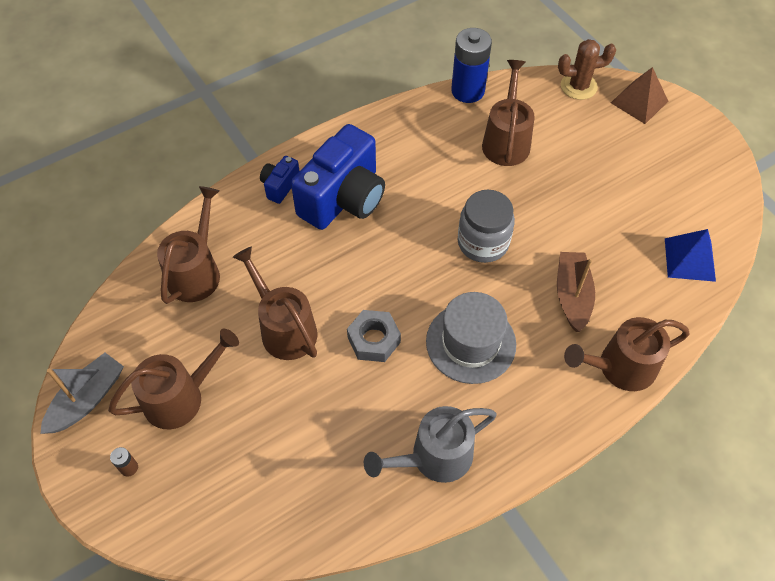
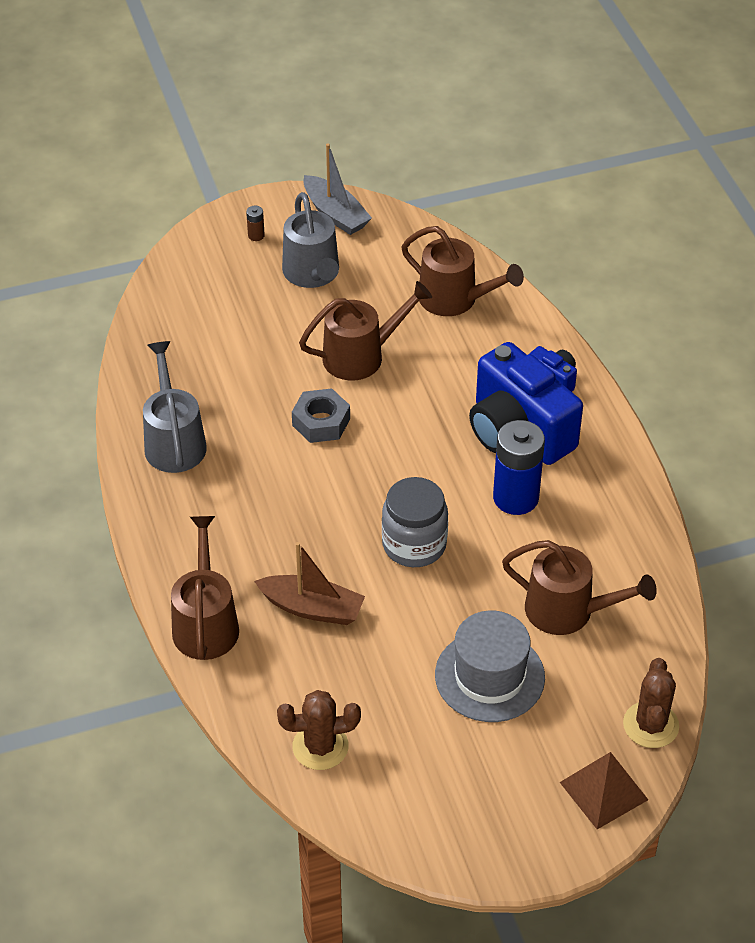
camera: 105 degrees right, 10 degrees down
(180, 397) = (313, 274): brown watering can -> grey watering can
(467, 91) = (669, 593): blue battery -> blue battery (515, 498)
(471, 343) = (287, 500): grey hat -> grey hat (489, 676)
(689, 259) = (320, 746): blue pyramid -> brown cactus

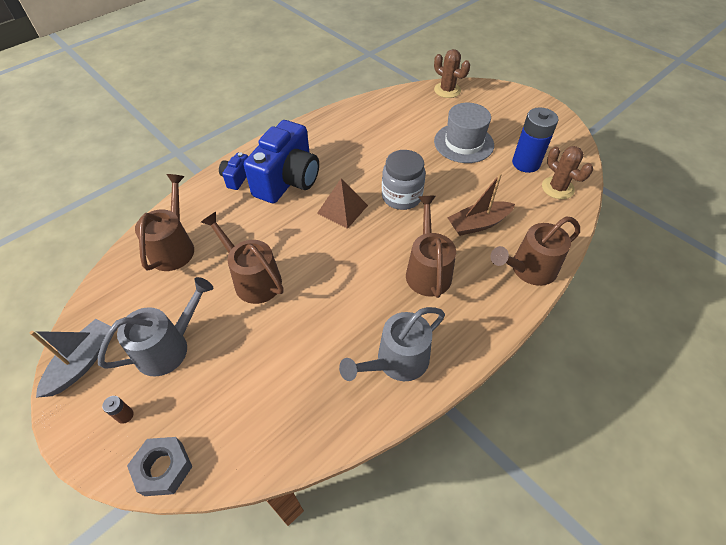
camera: 115 degrees left, 5 degrees up
(312, 608) = (478, 224): brown boat -> brown boat turned 105 degrees counterclockwise
(321, 422) = (329, 277): grey nut -> grey nut (163, 468)
(515, 498) = (340, 167): blue battery -> blue battery (526, 163)
(568, 611) = (404, 129): brown watering can -> brown watering can (427, 271)
(603, 791) = (492, 95): brown pyramid -> brown pyramid (342, 209)
(650, 725) = (447, 90): brown cactus -> brown cactus turned 60 degrees clockwise

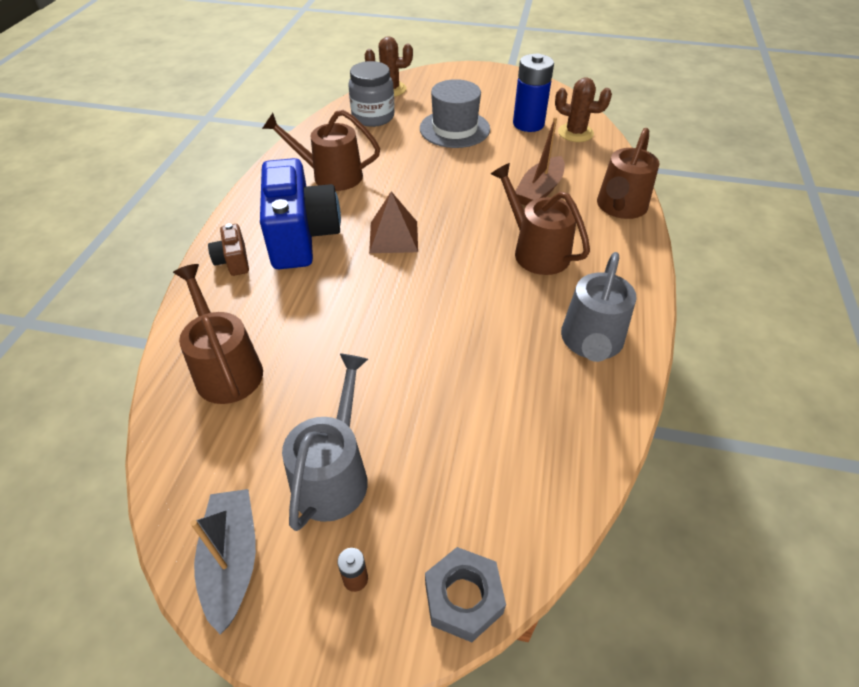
camera: 35 degrees left, 5 degrees down
(236, 178) = (233, 261): blue camera -> brown camera
(253, 279) = (364, 350): brown watering can -> brown watering can (331, 176)
(401, 196) = (443, 199): grey jar -> grey jar (373, 117)

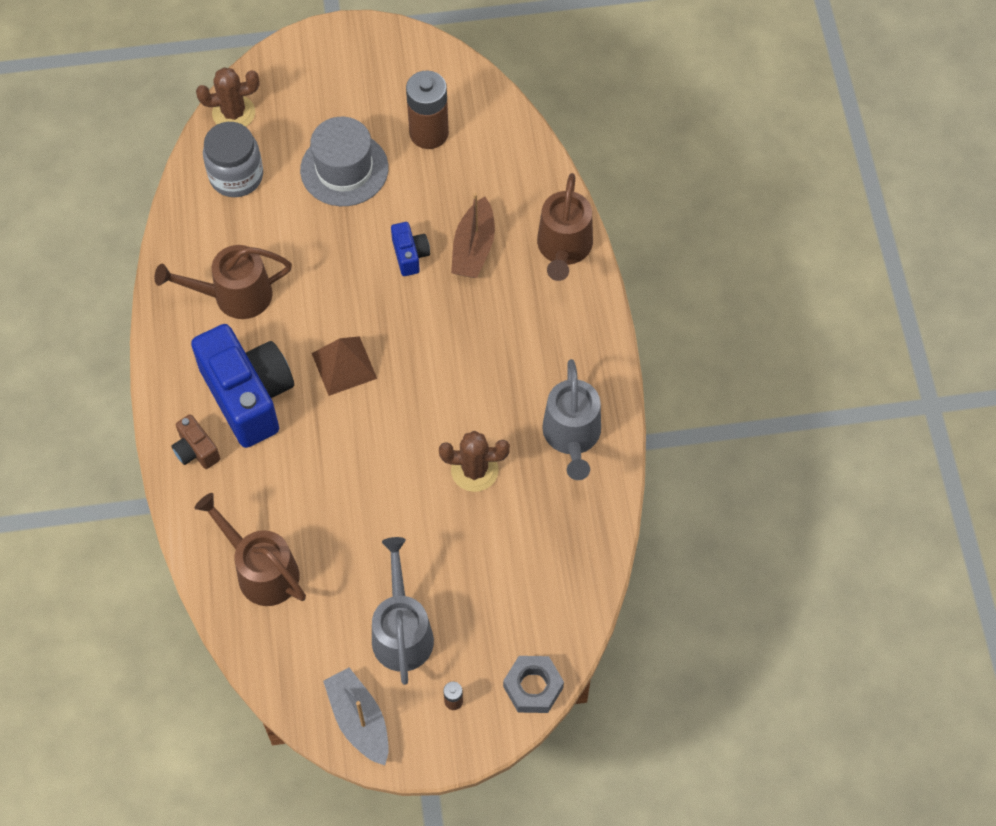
camera: 20 degrees left, 15 degrees up
(484, 183) = (410, 255): none -> blue camera
(528, 124) = (429, 133): blue battery -> brown battery
(536, 251) = (494, 339): brown watering can -> none
(575, 133) = (488, 134): brown cactus -> brown cactus (474, 470)

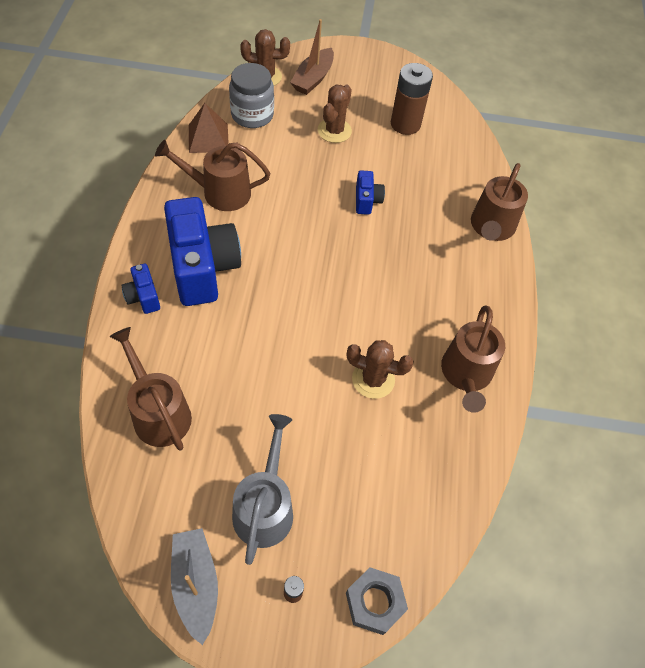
camera: 10 degrees right, 5 degrees down
(196, 450) = (143, 297): brown camera -> blue camera
(344, 169) = (334, 131): grey hat -> brown cactus
(344, 365) = (288, 265): brown pyramid -> brown pyramid (208, 138)
(473, 248) = (418, 208): brown boat -> brown boat (313, 78)
(572, 436) = (466, 374): grey watering can -> brown watering can

